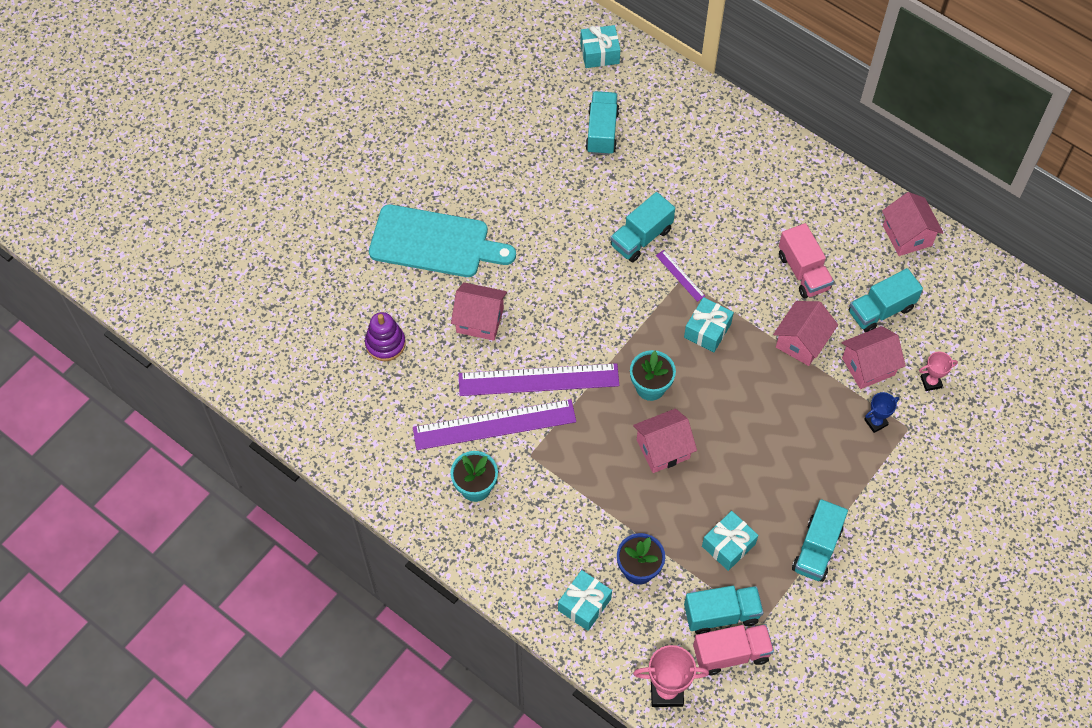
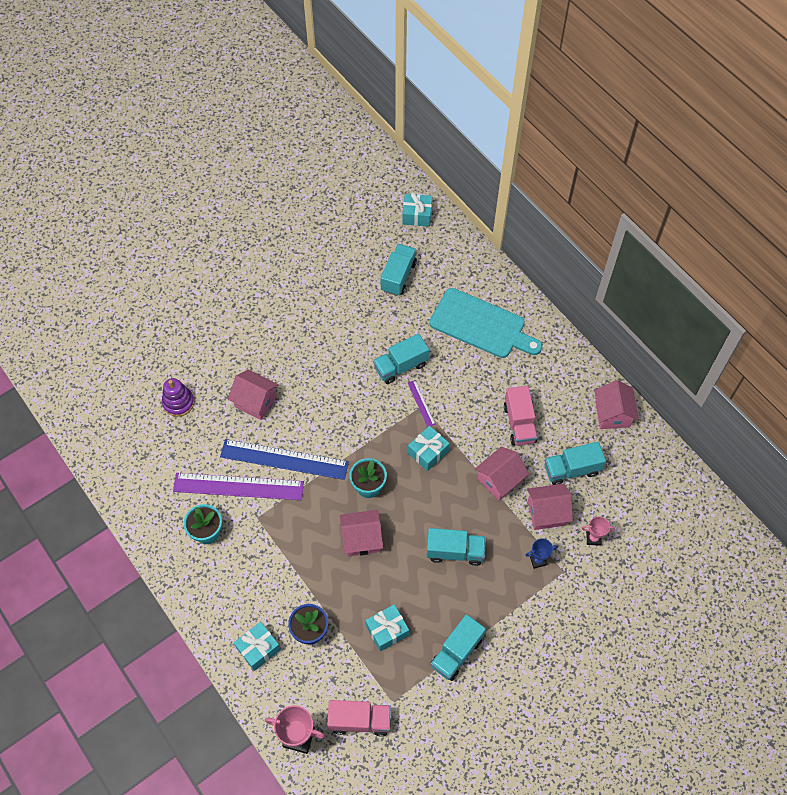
camera: 15 degrees right, 0 degrees up
(435, 243) = (242, 333): turquoise cutting board -> turquoise cutting board (481, 325)
(538, 380) = (284, 459): purple ruler -> blue ruler
(721, 614) = (363, 686): turquoise truck -> turquoise truck (455, 551)

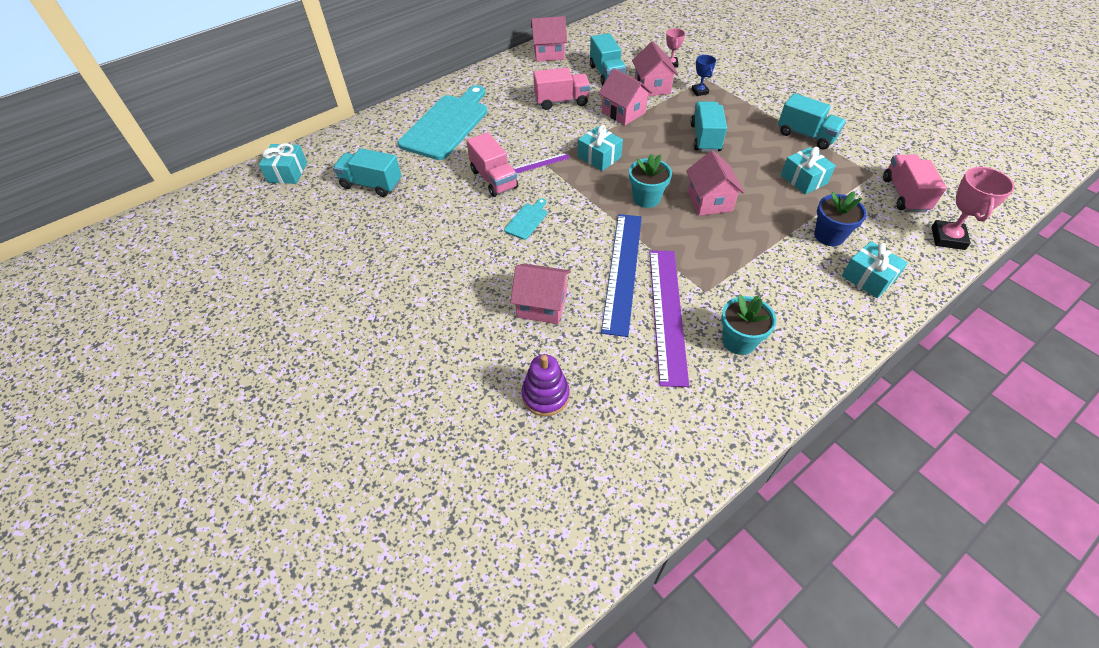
camera: 90 degrees left, 10 degrees down
(255, 401) = (542, 305): pink house -> pink house turned 75 degrees clockwise
(347, 392) = (527, 220): none -> turquoise cutting board
(401, 366) = (494, 179): turquoise truck -> pink truck

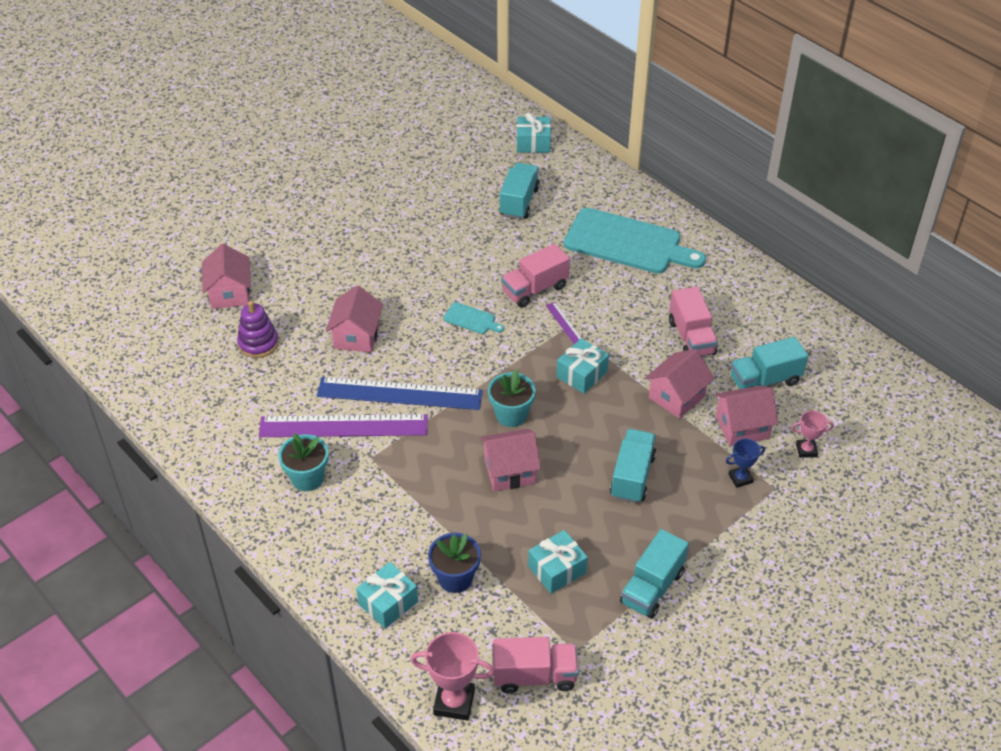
camera: 85 degrees right, 5 degrees down
(549, 53) = (804, 321): pink house -> pink house (230, 293)
(705, 138) = (632, 476): turquoise truck -> turquoise truck turned 75 degrees counterclockwise

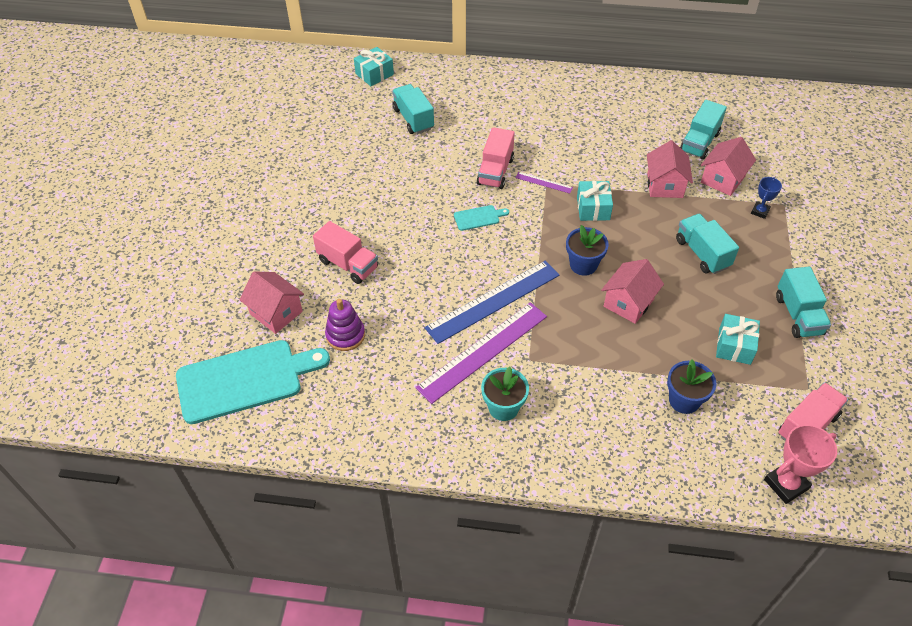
camera: 40 degrees left, 5 degrees up
(356, 336) = (413, 281): pink house -> none
(388, 603) = (665, 452): turquoise gift -> none
(511, 415) = (583, 265): turquoise flower pot -> blue flower pot
(627, 243) = (517, 105): turquoise cutting board -> turquoise cutting board (245, 380)
(691, 337) = (627, 142): pink truck -> pink truck (348, 264)
(806, 450) = (771, 170): pink trophy -> none

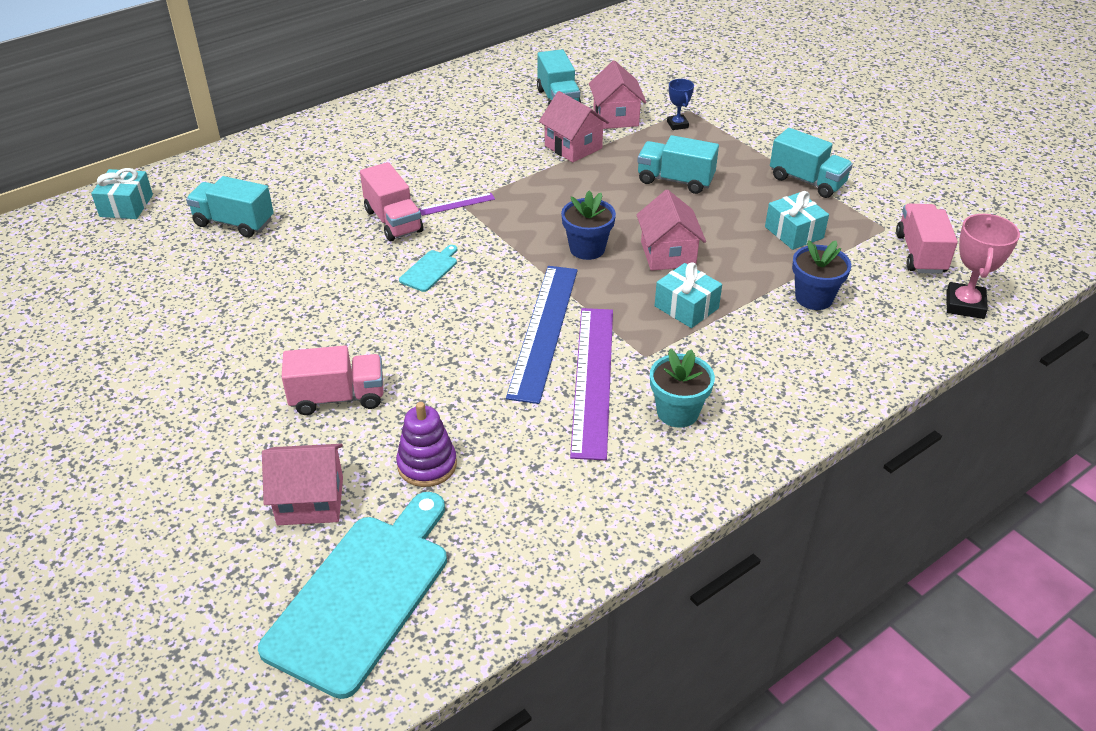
camera: 45 degrees left, 10 degrees down
(593, 208) = (533, 199): turquoise gift -> turquoise gift (686, 307)

